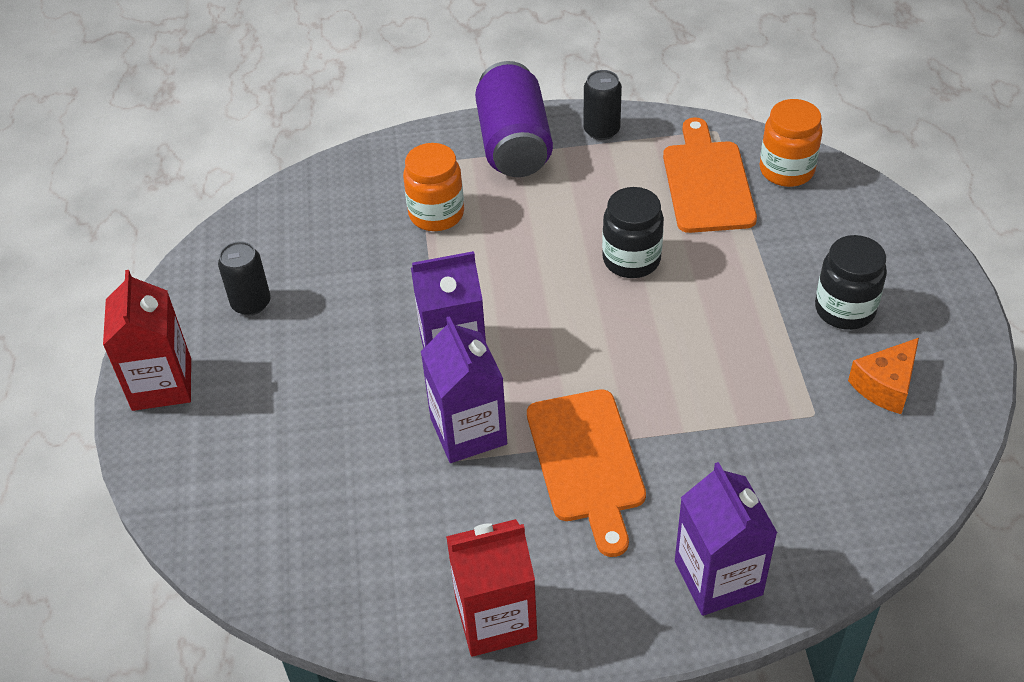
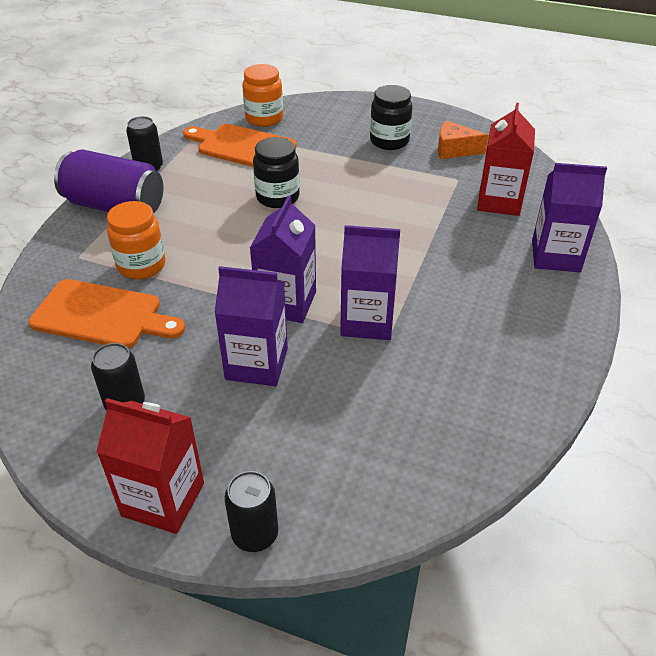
camera: 65 degrees left, 5 degrees down
(153, 463) = (255, 534): none -> black can
(351, 370) = (256, 364): none -> purple carton
(496, 618) = (540, 363): red carton -> red carton (499, 201)
(586, 462) = (433, 276): orange cutting board -> orange cutting board (102, 315)
(885, 385) = (454, 150): orange cheese -> orange cheese turned 120 degrees clockwise

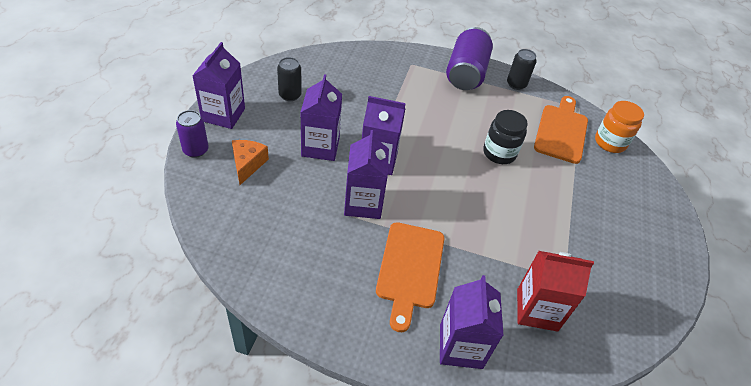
camera: 80 degrees right, 5 degrees up
(102, 315) = (359, 79): orange cutting board -> orange cutting board (409, 269)
(141, 265) = (407, 90): orange jar -> none
(163, 499) = (223, 115): red carton -> purple carton
(255, 534) = (195, 150): black can -> purple can
(389, 141) = (610, 228): black jar -> none
(454, 150) = (615, 281): orange cheese -> orange cheese (247, 164)

